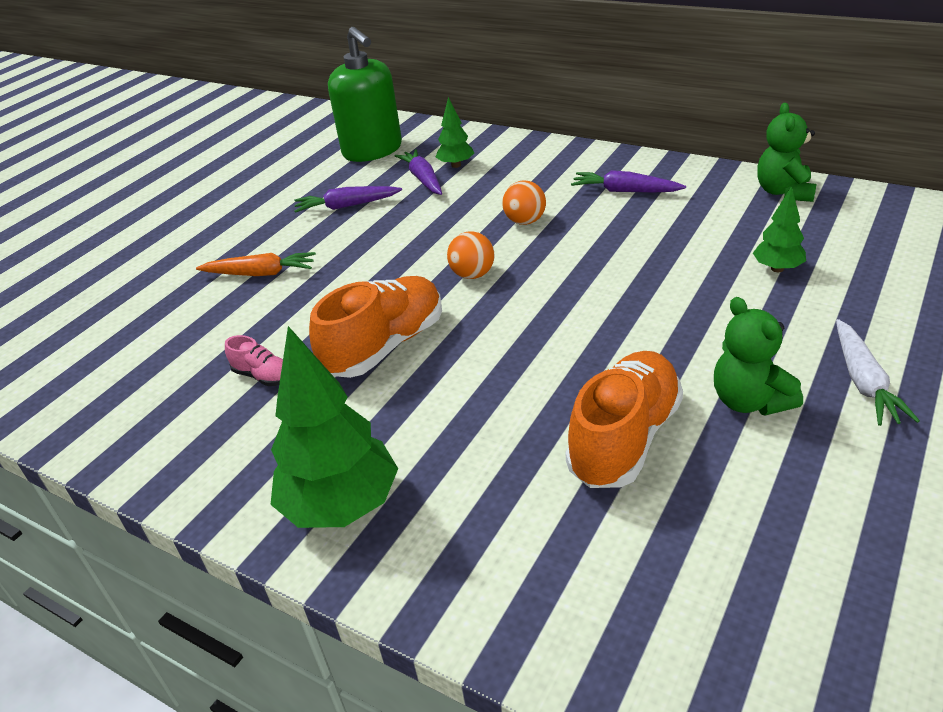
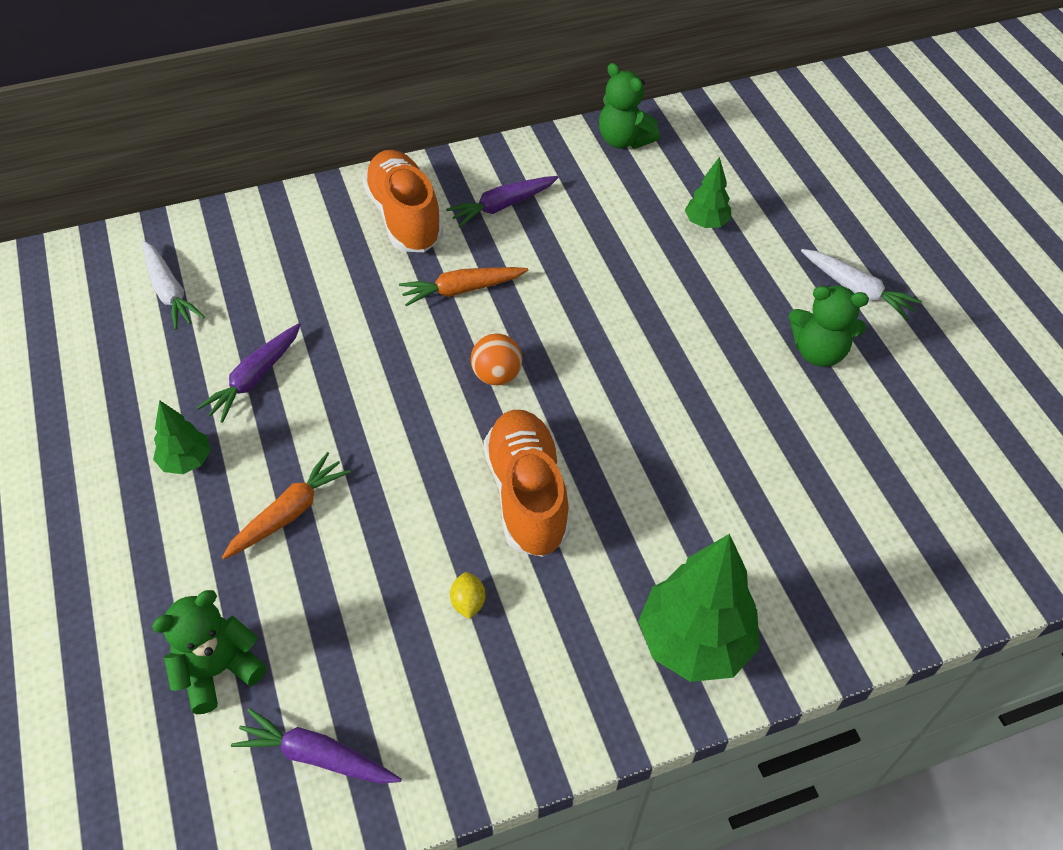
camera: 55 degrees left, 15 degrees up
(122, 319) = (218, 670): none -> green teddy bear
(263, 376) = (468, 602): pink shoe -> yellow lemon
(372, 150) = (169, 292): green soap dispenser -> white carrot
(423, 179) = (288, 297): purple carrot -> purple carrot (317, 756)
(456, 165) = (298, 261): green tree -> green tree (186, 461)
(525, 221) = (462, 290): orange ball -> orange carrot
(624, 438) = (788, 437): orange shoe -> orange shoe (404, 217)

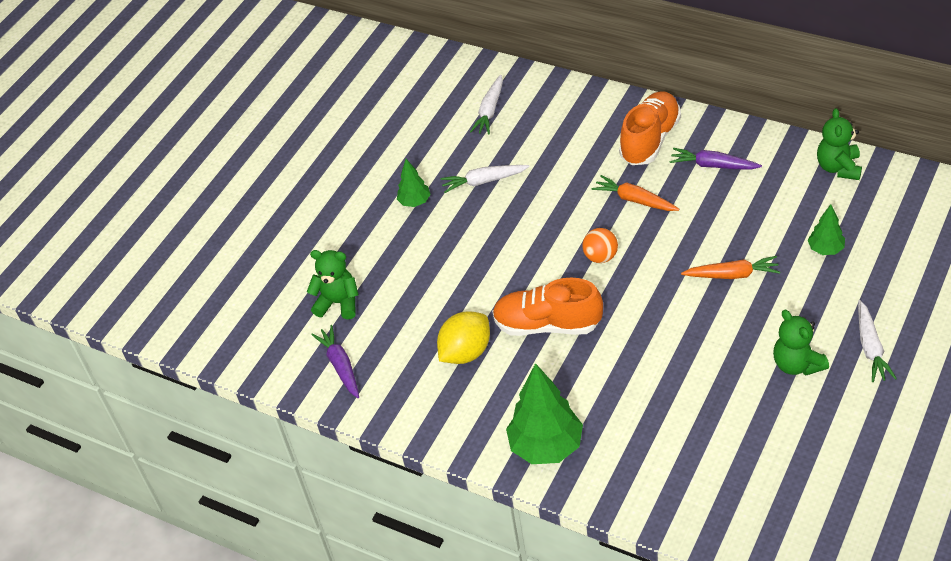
camera: 55 degrees right, 5 degrees down
(255, 378) = (484, 181): purple carrot -> white carrot
(289, 513) = (433, 257): orange carrot -> orange carrot (732, 275)
(468, 602) = (466, 352): yellow lemon -> yellow lemon, size x2.21
(527, 494) = (547, 325): orange shoe -> orange shoe turned 120 degrees counterclockwise

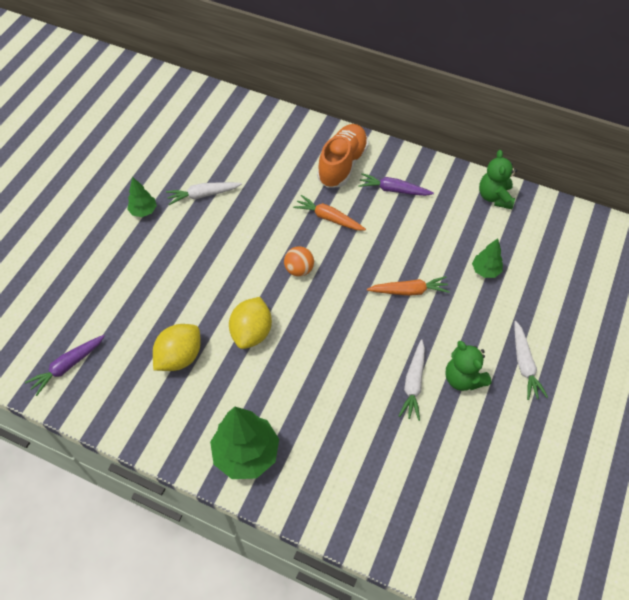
camera: 10 degrees left, 10 degrees up
(338, 303) = (71, 304): green teddy bear -> none
(340, 366) = (68, 366): purple carrot -> purple carrot turned 105 degrees counterclockwise
(490, 111) = (211, 131): white carrot -> white carrot (413, 383)
(547, 325) = (252, 332): orange shoe -> yellow lemon

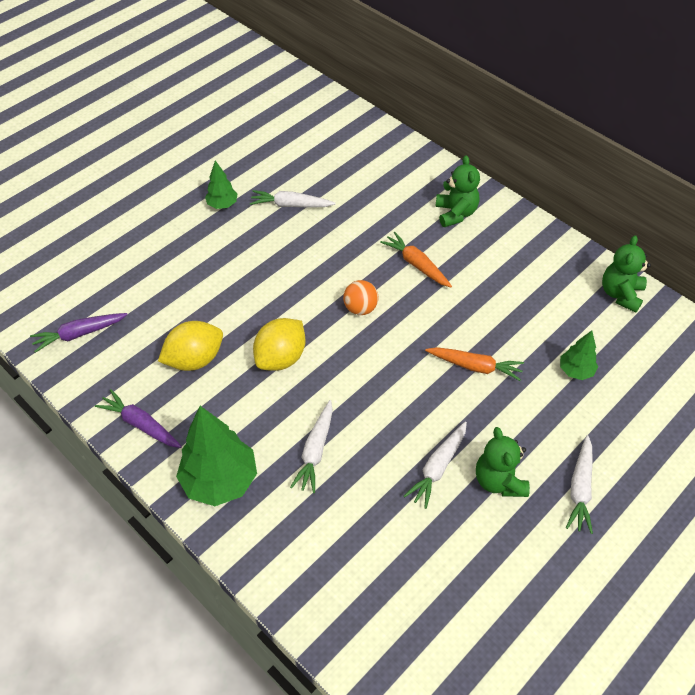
camera: 20 degrees right, 5 degrees down
(313, 402) = (315, 451): none -> white carrot
(342, 164) = (455, 213): orange shoe -> green teddy bear
(393, 190) = (503, 255): purple carrot -> purple carrot (141, 424)

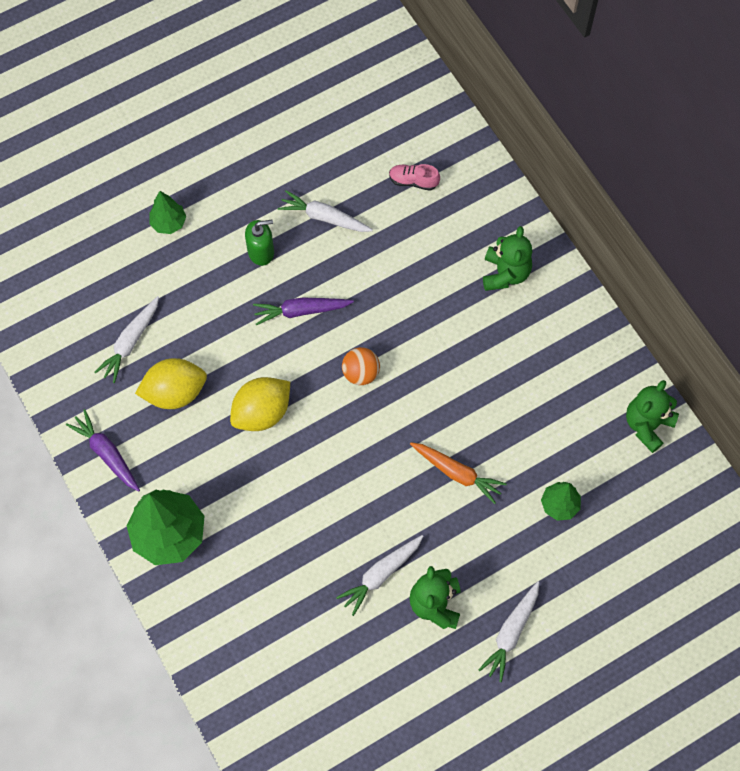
camera: 15 degrees right, 15 degrees up
(79, 334) = (65, 332): purple carrot -> purple carrot (301, 311)
(222, 205) = (249, 199): green tree -> green tree (168, 223)
(244, 239) = (261, 252): none -> green soap dispenser
(315, 451) = (268, 526): white carrot -> white carrot (130, 342)
(356, 168) = (413, 181): none -> pink shoe
(416, 264) = (438, 332): orange carrot -> none

